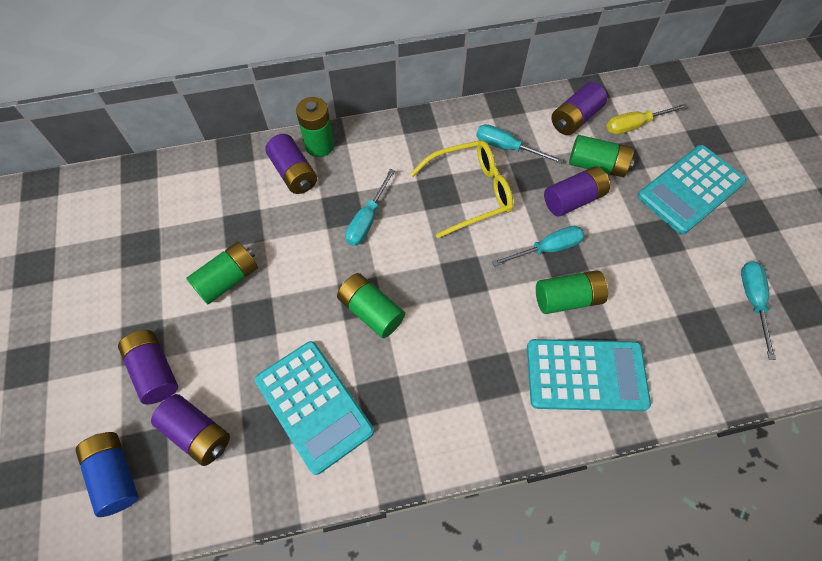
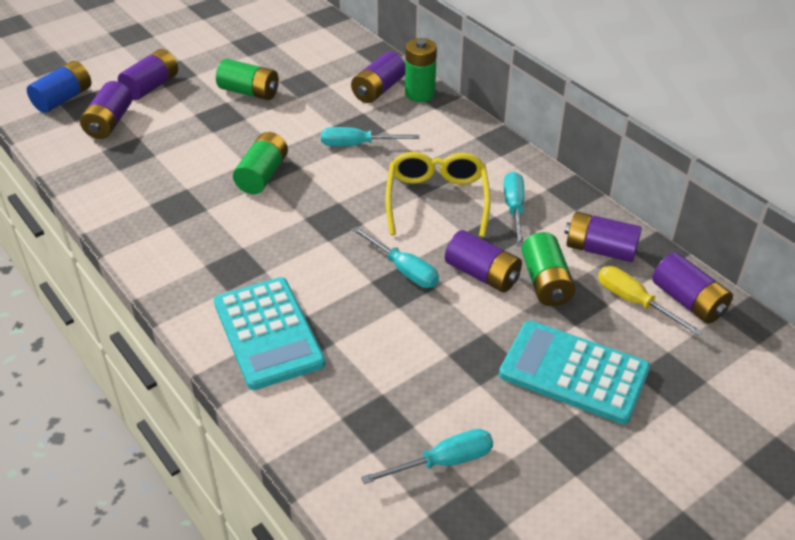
camera: 65 degrees right, 20 degrees down
(313, 406) = (157, 171): turquoise calculator -> none
(471, 192) = (437, 199): yellow glasses -> yellow glasses turned 135 degrees counterclockwise
(567, 299) = (351, 299): green battery -> none
(644, 97) = (688, 301): none -> purple battery

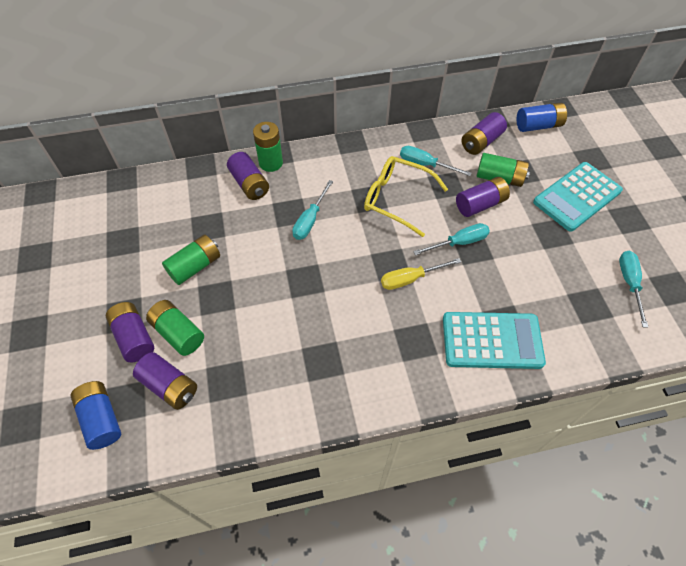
camera: 65 degrees left, 15 degrees up
(262, 175) = (313, 291): green battery -> green battery (178, 333)
(634, 302) = (530, 147): yellow screwdriver -> yellow screwdriver (410, 279)
(688, 301) = (538, 126): purple battery -> blue battery

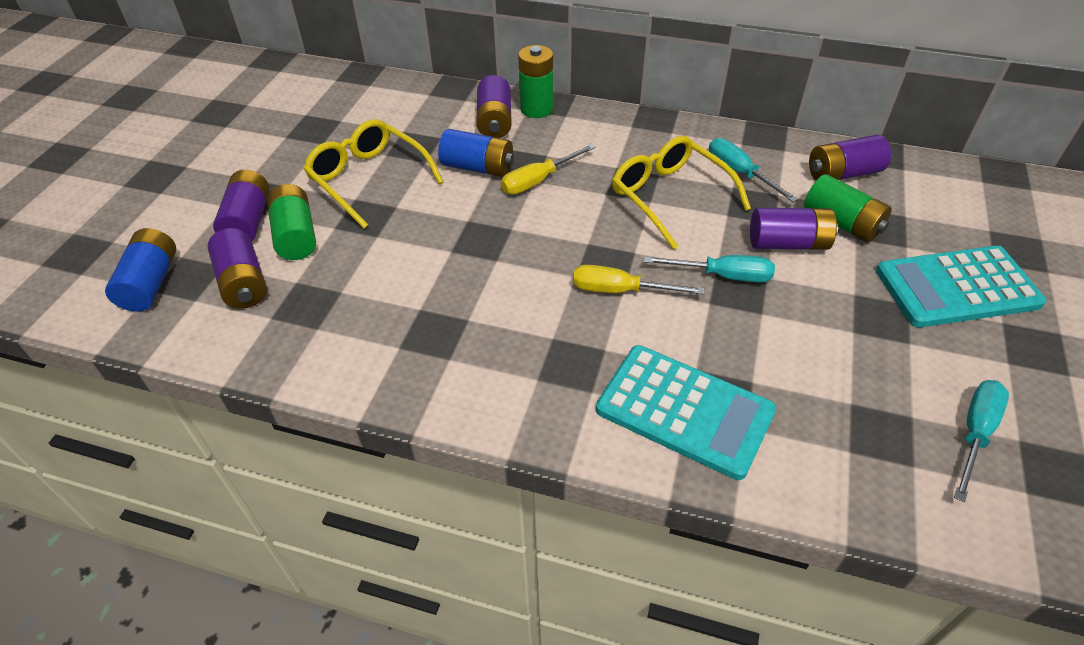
camera: 30 degrees right, 10 degrees down
(195, 266) = (368, 178): green battery -> yellow glasses
(310, 220) = (538, 181): turquoise screwdriver -> yellow screwdriver
(538, 126) = (950, 182): blue battery -> blue battery (478, 167)

